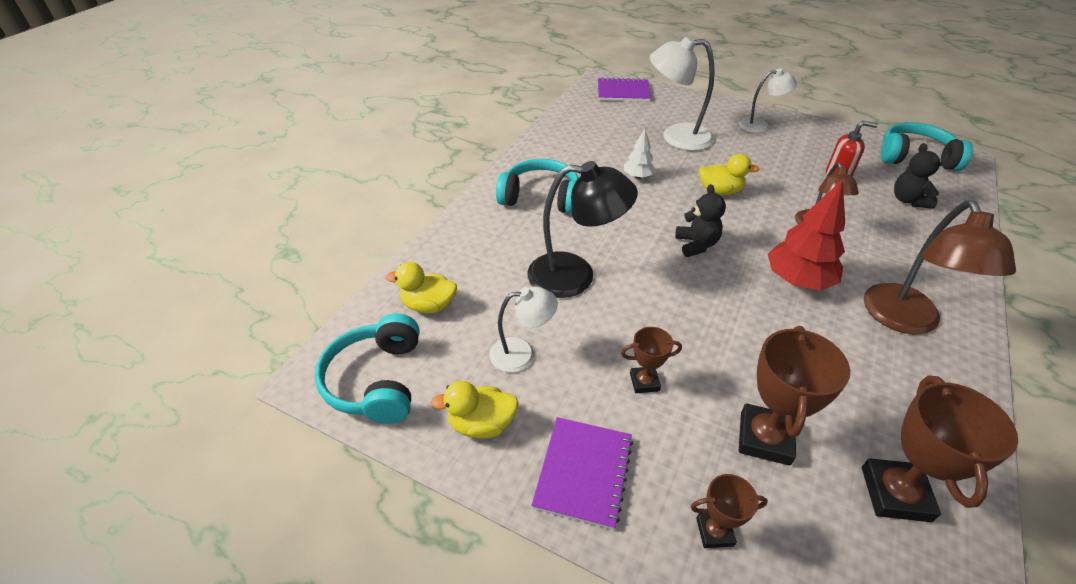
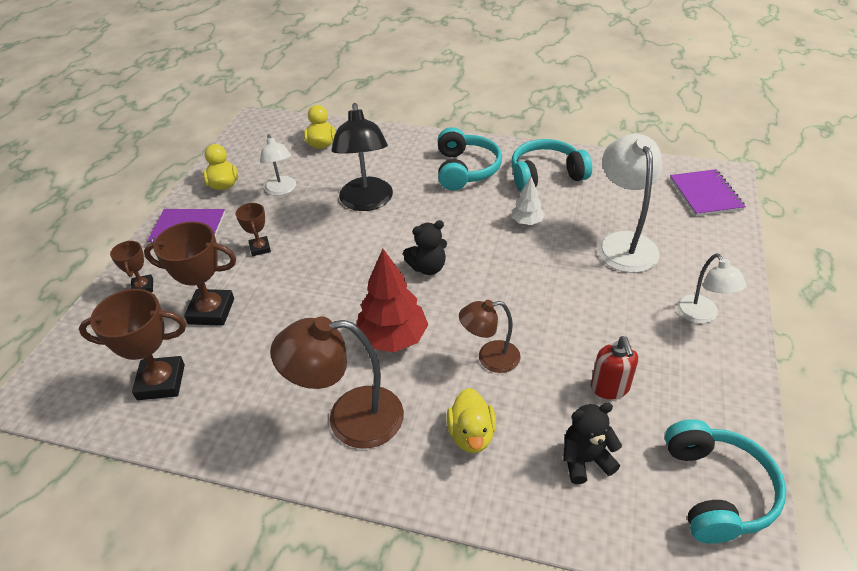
camera: 80 degrees right, 0 degrees up
(376, 380) = (255, 140): turquoise headphones -> turquoise headphones (546, 175)
(720, 191) = (526, 281): yellow duck -> yellow duck (471, 434)

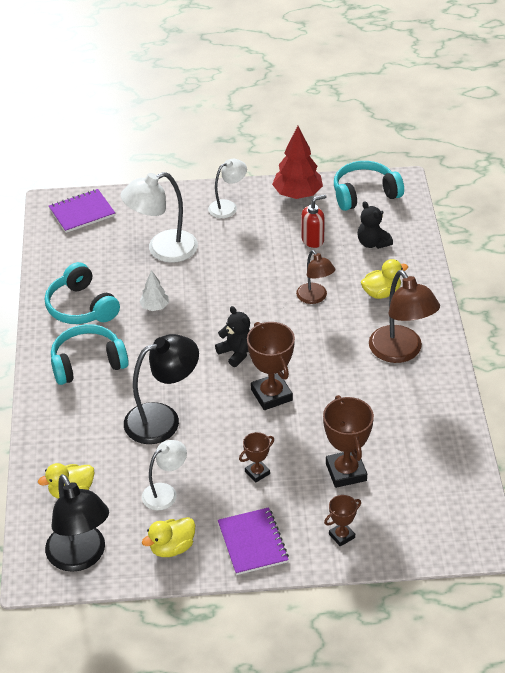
camera: 110 degrees left, 0 degrees up
(161, 382) = (427, 468): brown trophy -> brown trophy (271, 395)
(255, 141) = (81, 557): none -> black lamp
(393, 338) = (321, 351): red tree -> red tree (297, 194)

